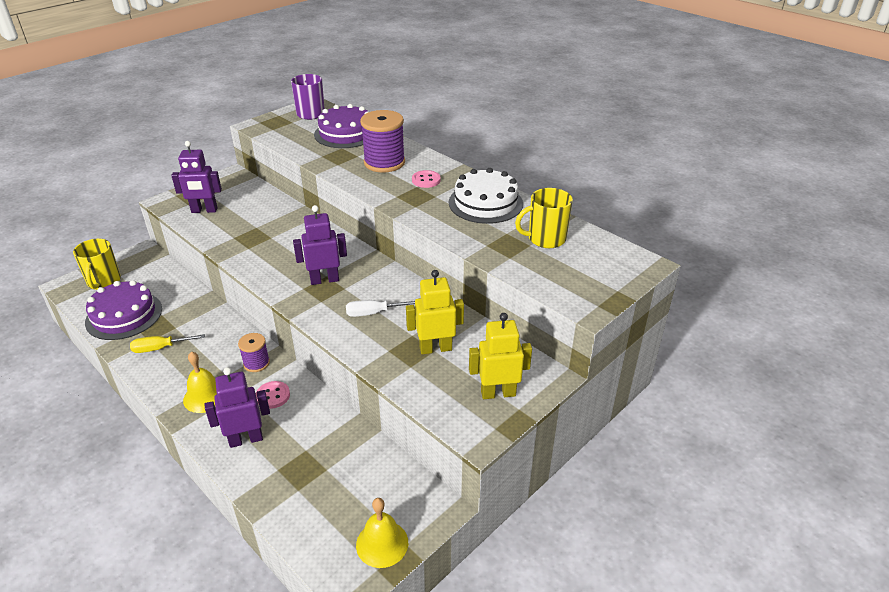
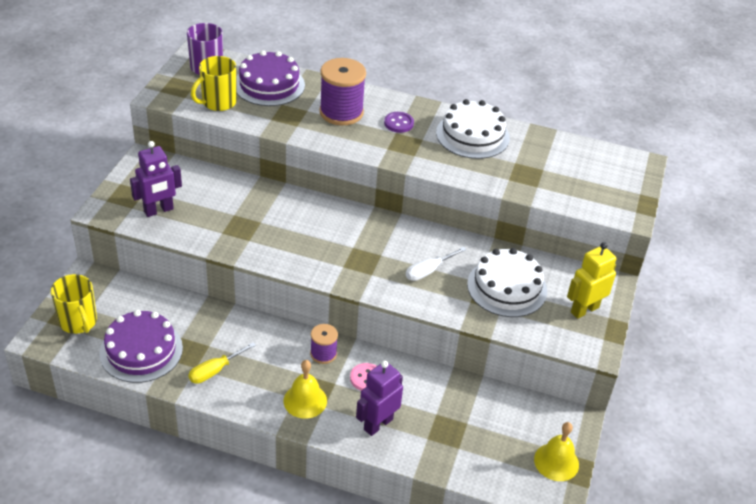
camera: 30 degrees left, 5 degrees up
(324, 280) = (355, 252): purple robot -> none
(426, 180) = (398, 123): pink button -> purple button
(435, 348) = (507, 287): yellow robot -> white cake
(545, 239) = (551, 160): yellow mug -> yellow mug (218, 102)

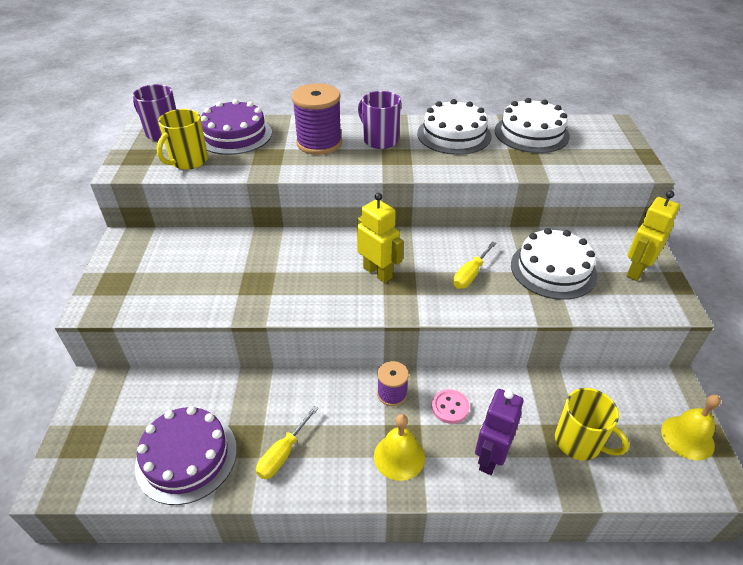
camera: 15 degrees left, 0 degrees up
(78, 322) = (98, 445): yellow mug -> yellow mug (579, 442)
(159, 210) = (158, 289): purple robot -> none
(348, 247) = (378, 272): none -> yellow robot
(398, 123) = (379, 140): purple button -> purple mug
(429, 271) = (470, 274): white screwdriver -> yellow screwdriver
(549, 152) = (531, 133): none -> white cake

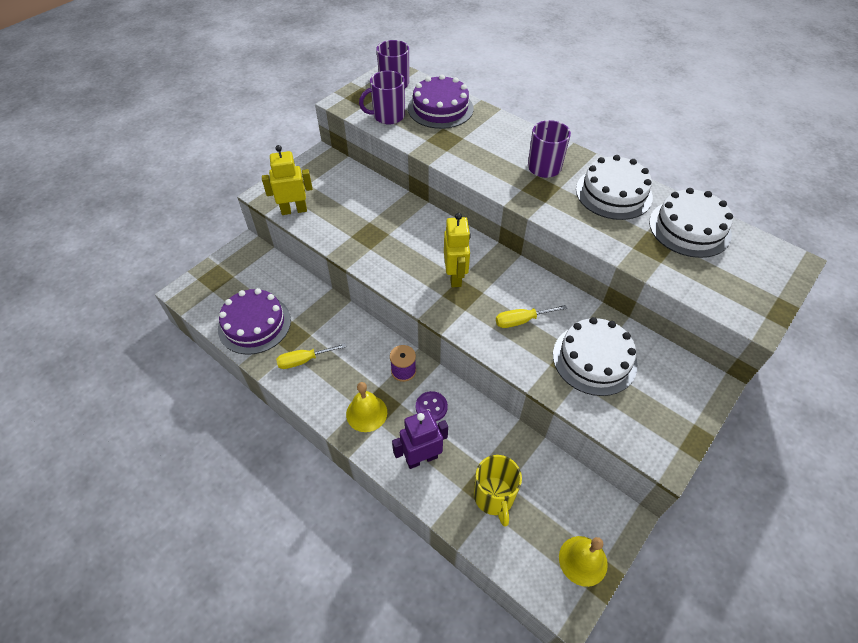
camera: 40 degrees right, 10 degrees up
(188, 161) = (388, 116): yellow mug -> purple mug
(319, 143) = (493, 146): purple spool -> none
(450, 407) = (431, 407): pink button -> purple button
(636, 270) = (669, 407): yellow robot -> yellow robot (294, 210)

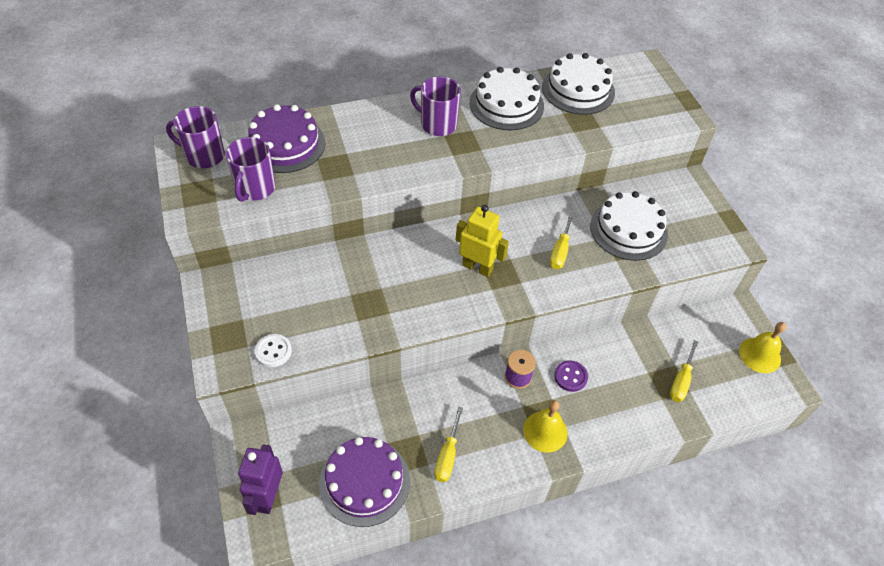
camera: 60 degrees left, 0 degrees up
(294, 210) = (273, 351): yellow robot -> white button
(421, 458) = (617, 412): purple robot -> purple robot (268, 497)
(494, 497) = (681, 380): yellow mug -> yellow screwdriver

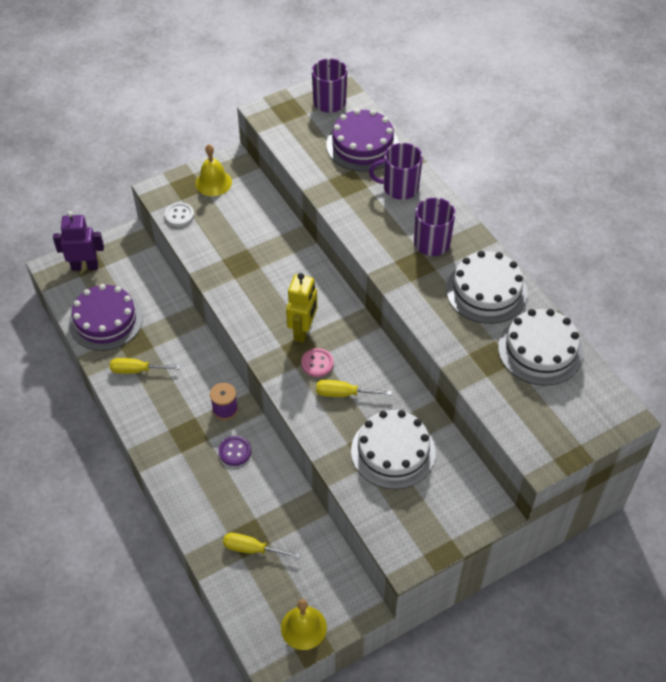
camera: 80 degrees right, 0 degrees up
(255, 189) = (303, 141): purple mug -> purple mug (399, 188)
(520, 264) = (317, 363): none -> pink button
(545, 431) = (173, 438): yellow bell -> yellow bell (213, 183)

